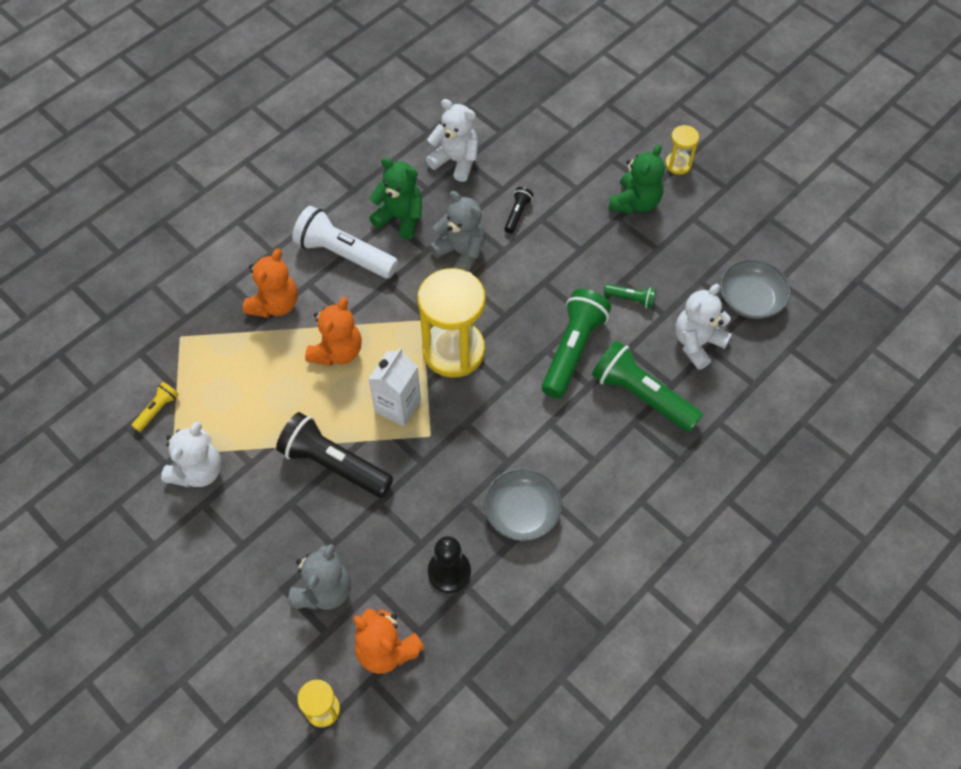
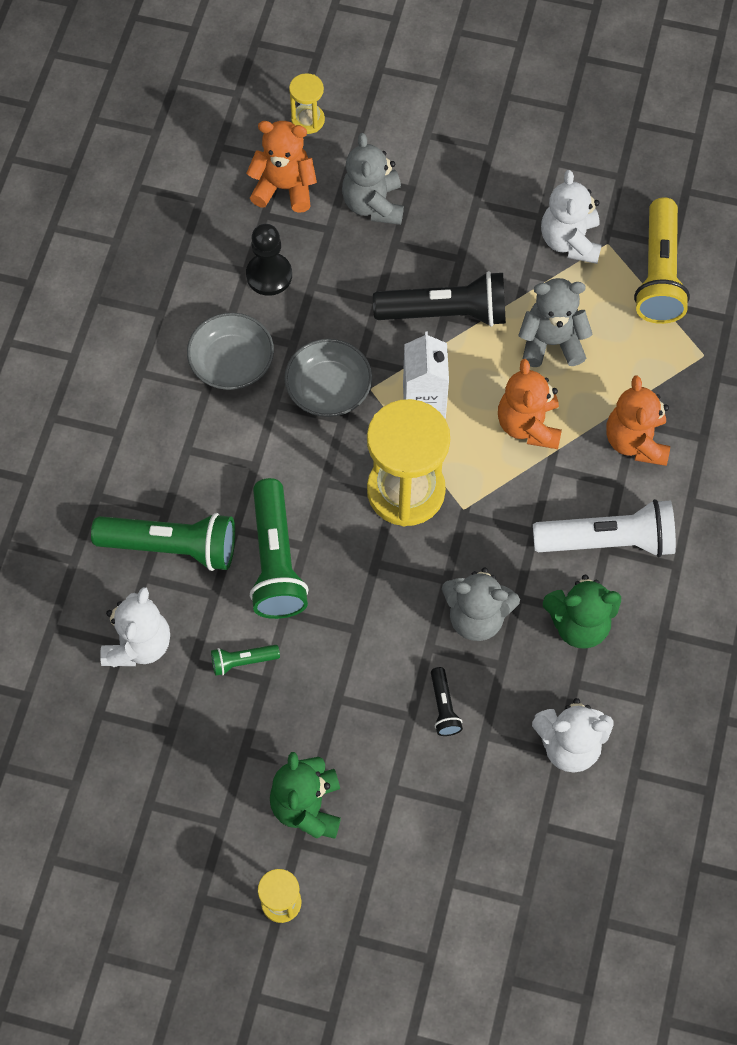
camera: 150 degrees right, 5 degrees up
(157, 410) = (659, 274): yellow flashlight -> yellow flashlight, size x2.13
(275, 400) = (551, 342): none -> grey teddy bear
(750, 299) = (100, 739): grey bowl -> grey bowl (328, 389)

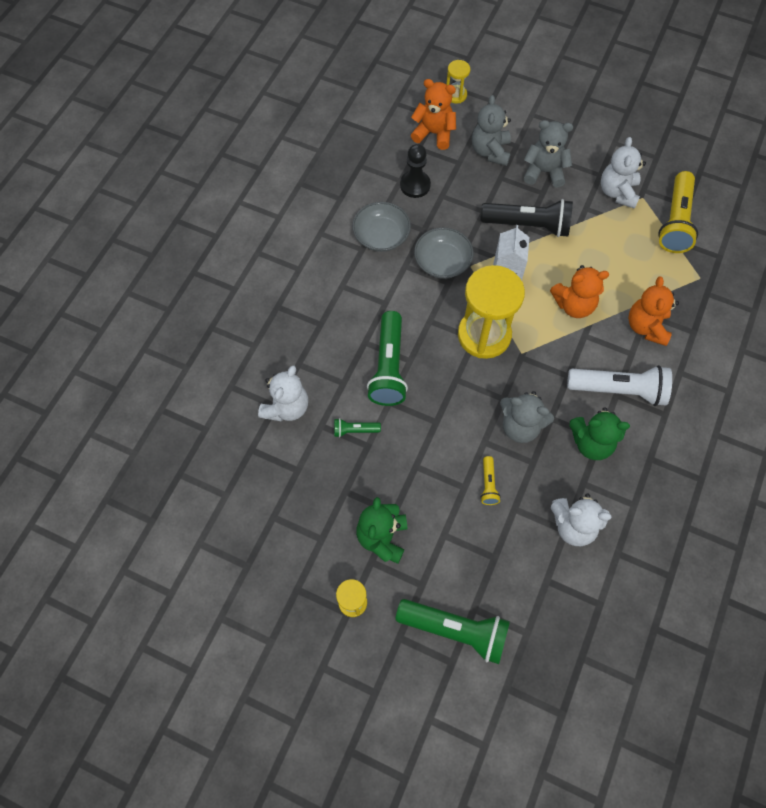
camera: 10 degrees right, 0 degrees up
(172, 547) = (320, 347): green flashlight -> green flashlight (455, 630)
(443, 707) = (488, 484): black flashlight -> yellow flashlight
(528, 425) = (574, 305): orange teddy bear -> orange teddy bear turned 105 degrees counterclockwise
(551, 342) = (596, 254): grey teddy bear -> grey teddy bear (544, 172)

